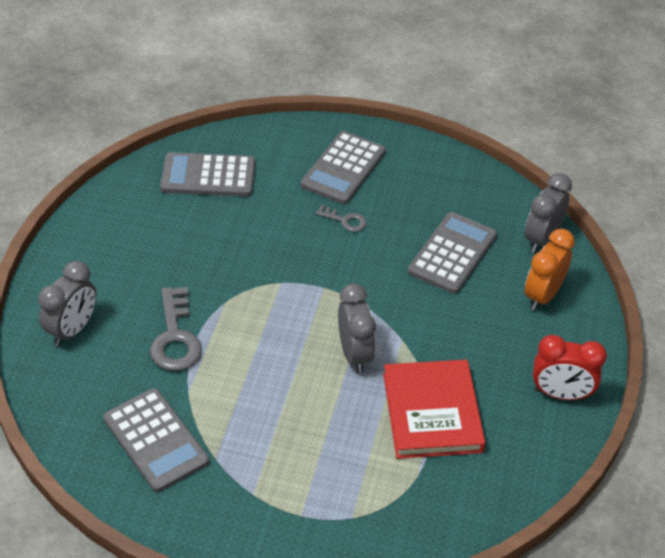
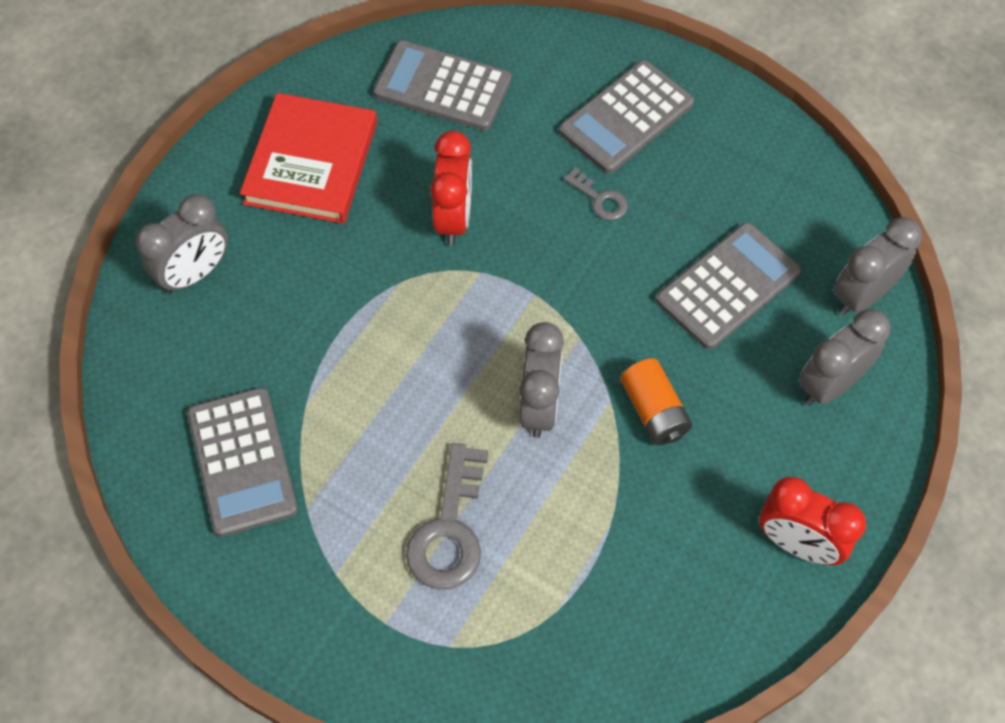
camera: 20 degrees right, 15 degrees up
(175, 337) = (317, 319): grey key -> grey key (449, 530)
(248, 254) = (453, 218): none -> red clock
(432, 412) = (611, 522): red book -> red book (311, 163)
(434, 338) = (654, 411): none -> orange battery
(543, 295) = (830, 384): orange clock -> grey clock

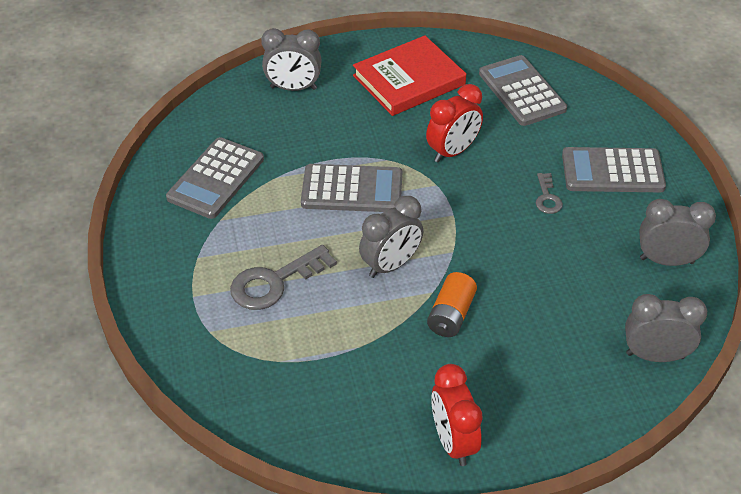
camera: 45 degrees right, 15 degrees down
(727, 286) = (572, 290): grey calculator -> grey calculator (352, 189)
(830, 384) = (575, 383): grey clock -> grey clock (666, 260)

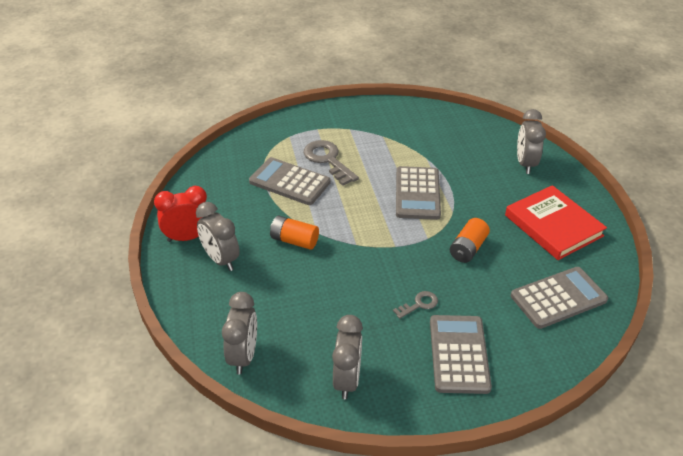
camera: 90 degrees right, 5 degrees down
(216, 179) = (421, 132): grey calculator -> grey calculator (289, 182)
(391, 265) = (342, 212): grey clock -> grey clock (221, 259)
(452, 151) = (468, 248): red clock -> orange battery
(547, 198) = (419, 304): grey key -> grey key turned 150 degrees clockwise

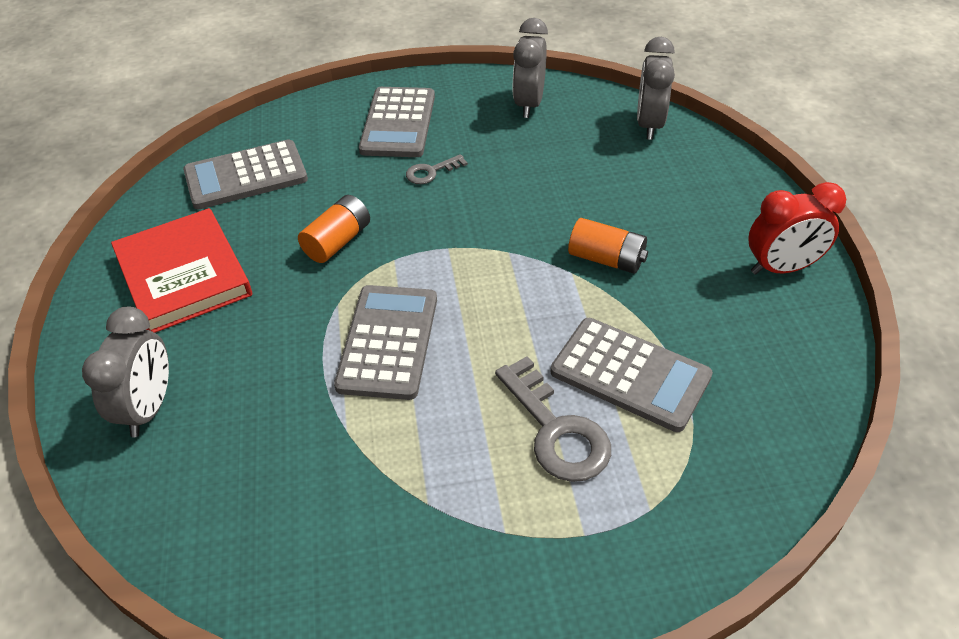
camera: 175 degrees left, 5 degrees up
(221, 259) = (714, 233): grey clock -> none

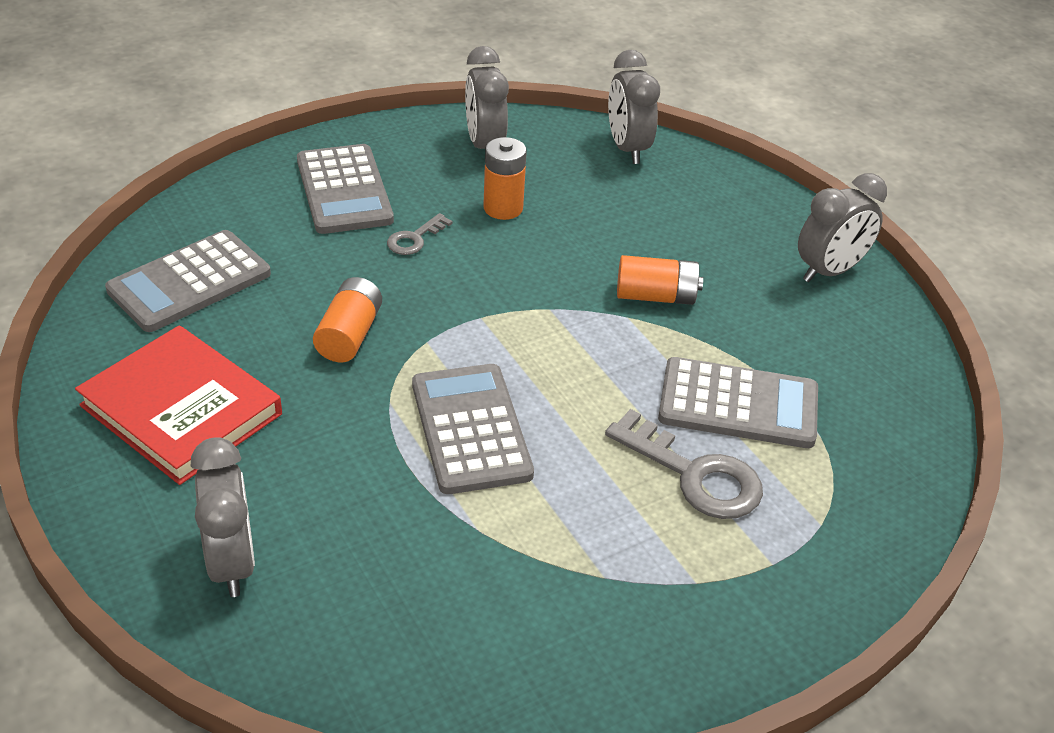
camera: 25 degrees left, 5 degrees down
(516, 159) = (503, 208): none -> orange battery
(781, 268) = (829, 271): red clock -> grey clock

